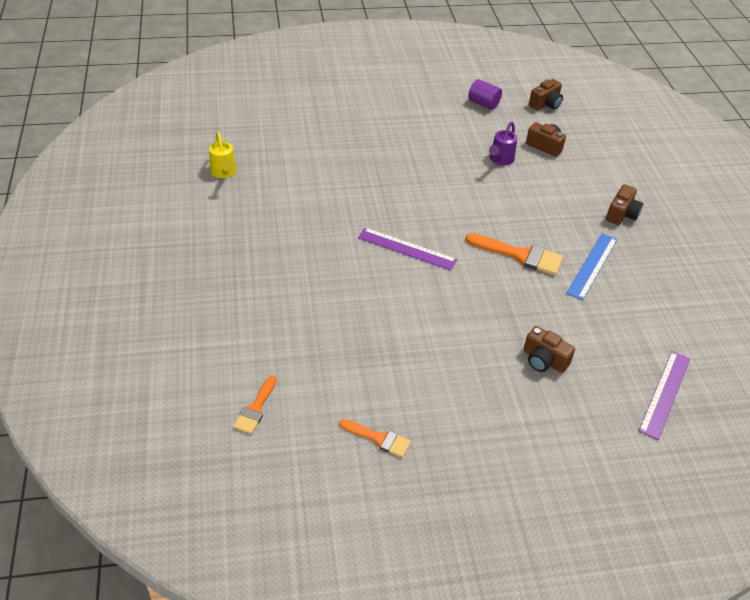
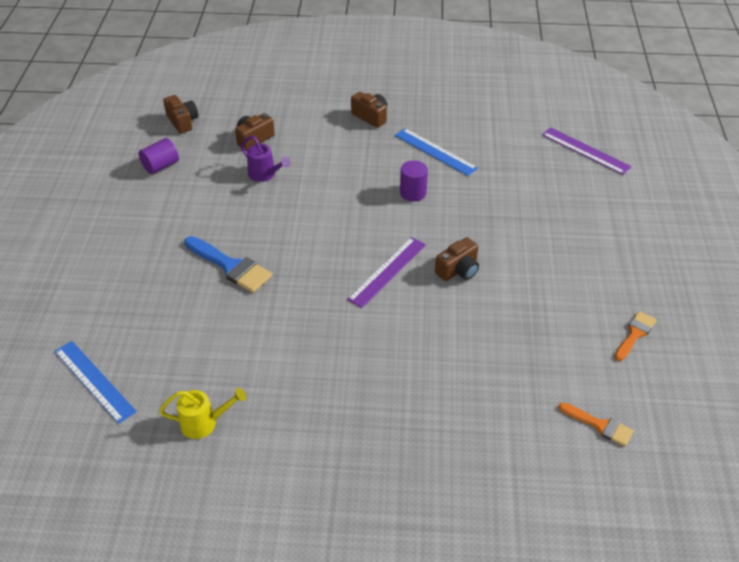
camera: 75 degrees left, 0 degrees up
(253, 118) = (94, 381): none -> blue ruler
(381, 159) = (231, 266): none -> blue brush
(520, 255) = (413, 193): orange brush -> purple cylinder
(544, 360) = (547, 208): brown camera -> brown camera (458, 270)

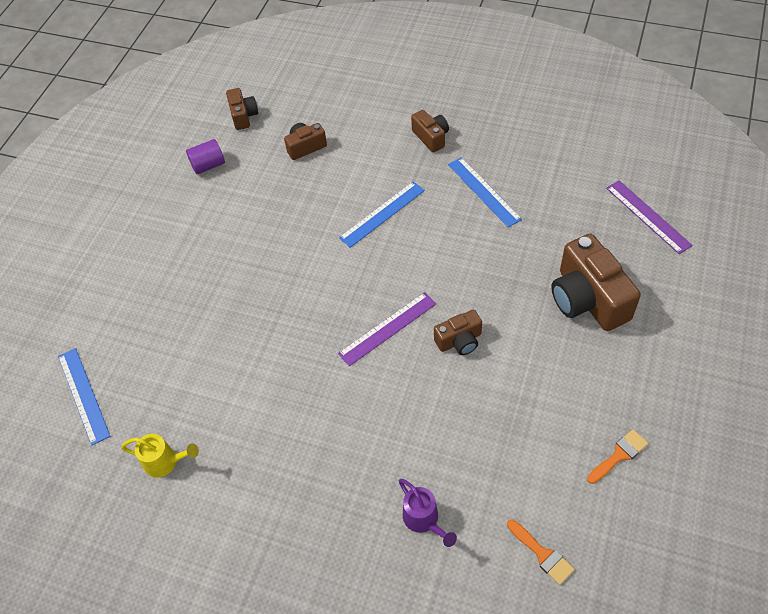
camera: 20 degrees right, 10 degrees up
(231, 266) = (240, 294): blue brush -> none
(265, 175) = (303, 192): purple watering can -> purple watering can (424, 520)
(348, 182) = (382, 214): none -> blue ruler
(413, 193) = (444, 239): purple cylinder -> none
(559, 219) = (588, 299): none -> brown camera

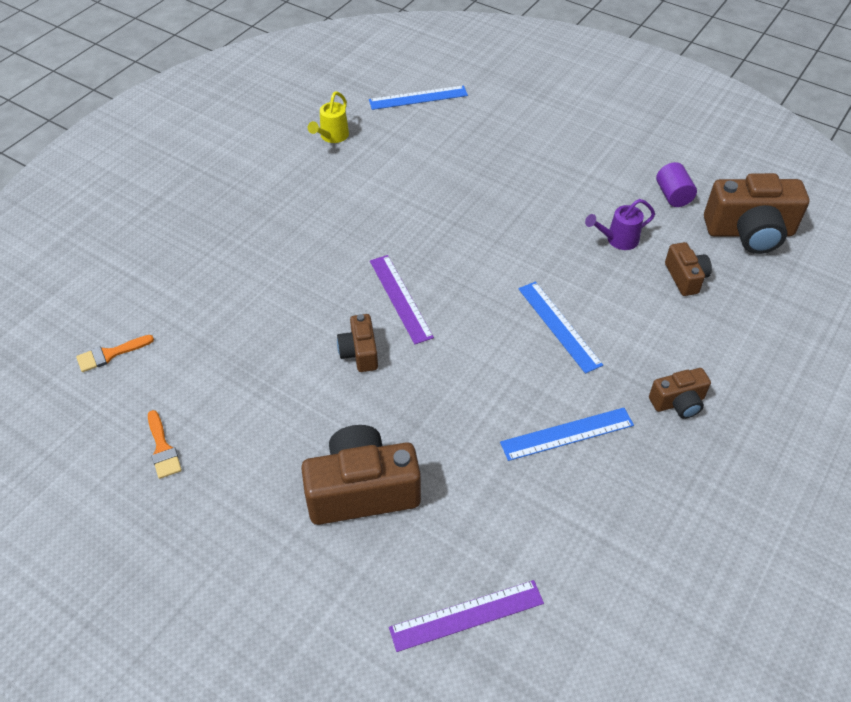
camera: 100 degrees right, 5 degrees down
(243, 116) = (749, 232): brown camera -> brown camera, size x1.88
(424, 520) = (190, 281): purple watering can -> purple watering can (618, 240)

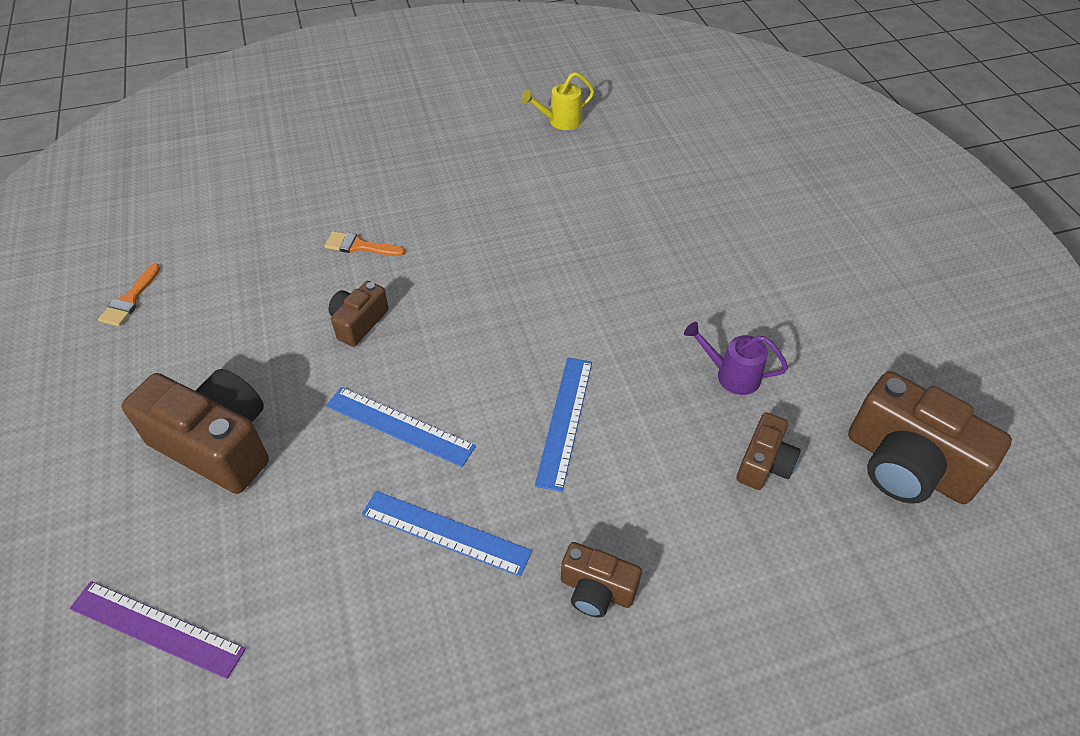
camera: 40 degrees right, 0 degrees up
(110, 354) = (186, 202): orange brush -> orange brush (359, 246)
(400, 298) = (449, 297): purple ruler -> none
(418, 98) = (682, 126): blue ruler -> blue ruler (399, 426)
(673, 195) = (853, 367): purple cylinder -> none

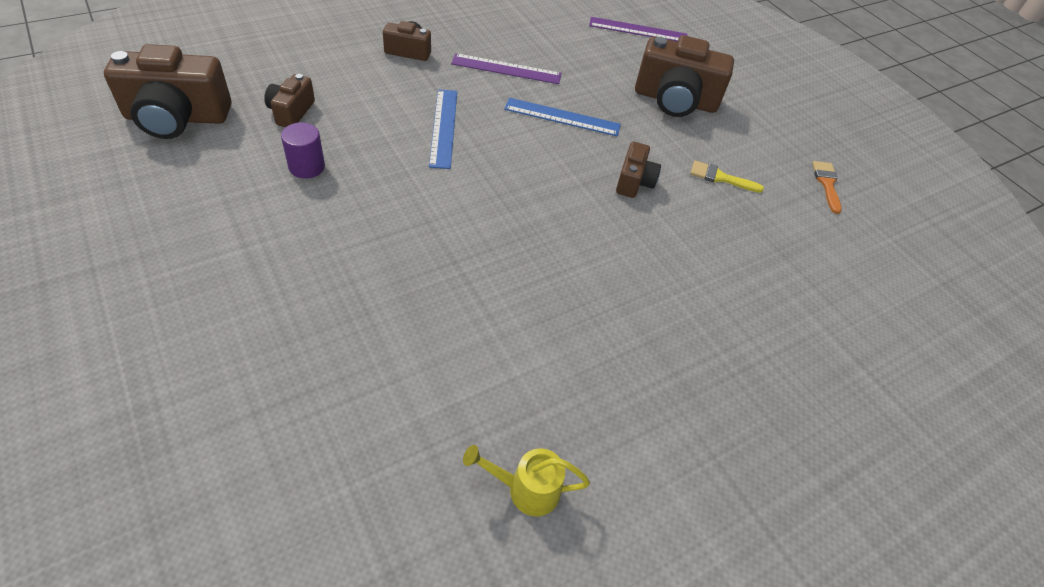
camera: 160 degrees right, 0 degrees up
(252, 319) = (720, 177): none -> yellow brush
(359, 246) = (679, 251): orange brush -> none
(445, 532) = (506, 69): blue ruler -> purple ruler
(560, 121) = (526, 489): yellow watering can -> yellow watering can turned 135 degrees counterclockwise
(731, 375) = (307, 167): purple watering can -> purple cylinder
(907, 465) = (177, 118): brown camera -> brown camera turned 150 degrees clockwise

